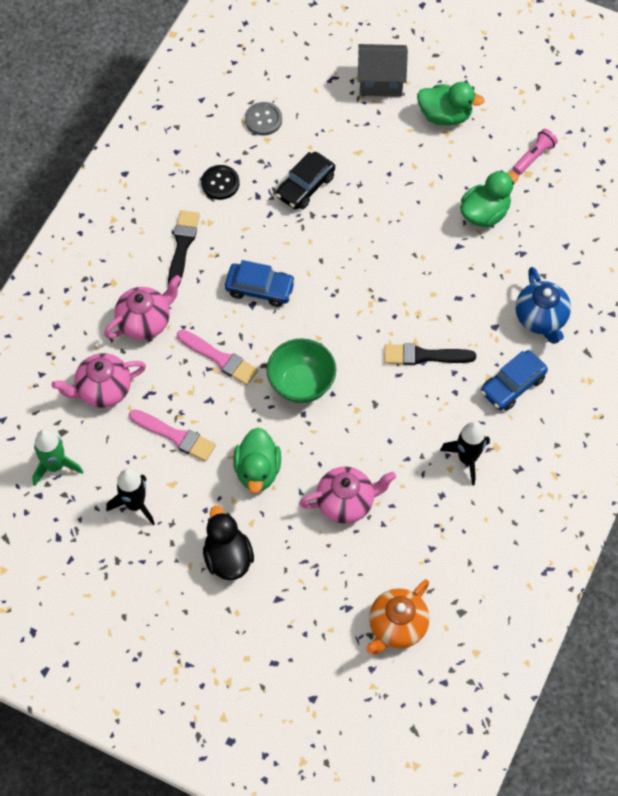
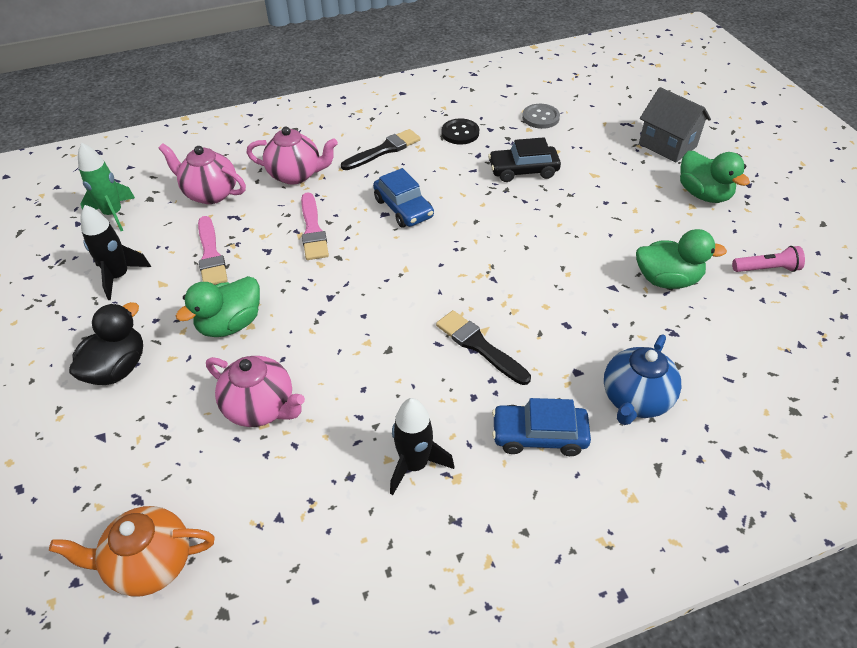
camera: 45 degrees right, 15 degrees down
(301, 384) = (348, 290): green bowl -> none

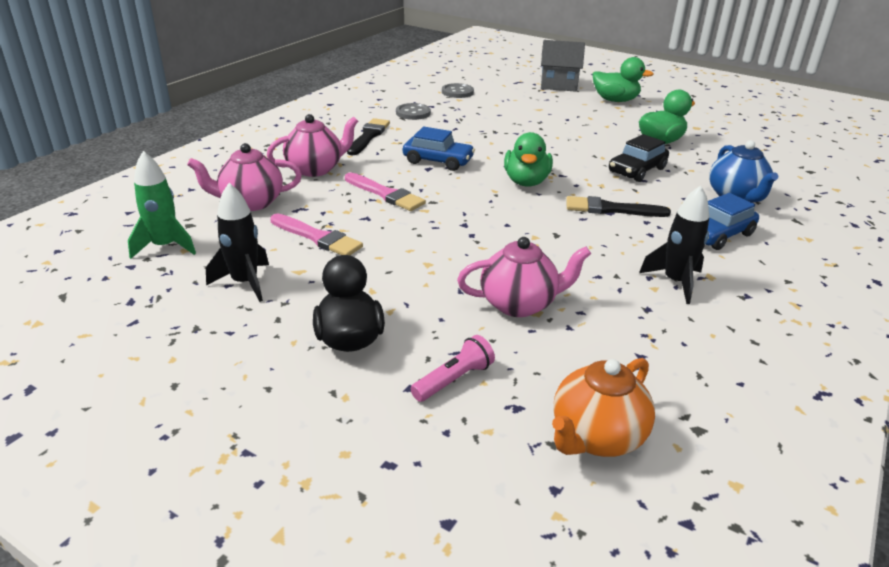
camera: 40 degrees left, 15 degrees down
(230, 324) = (409, 270): green duck -> green duck (526, 182)
(460, 133) = (413, 113): black button -> grey button
(523, 170) = (490, 119): black car -> black car (637, 170)
(766, 269) = (700, 121): pink flashlight -> pink flashlight (454, 380)

